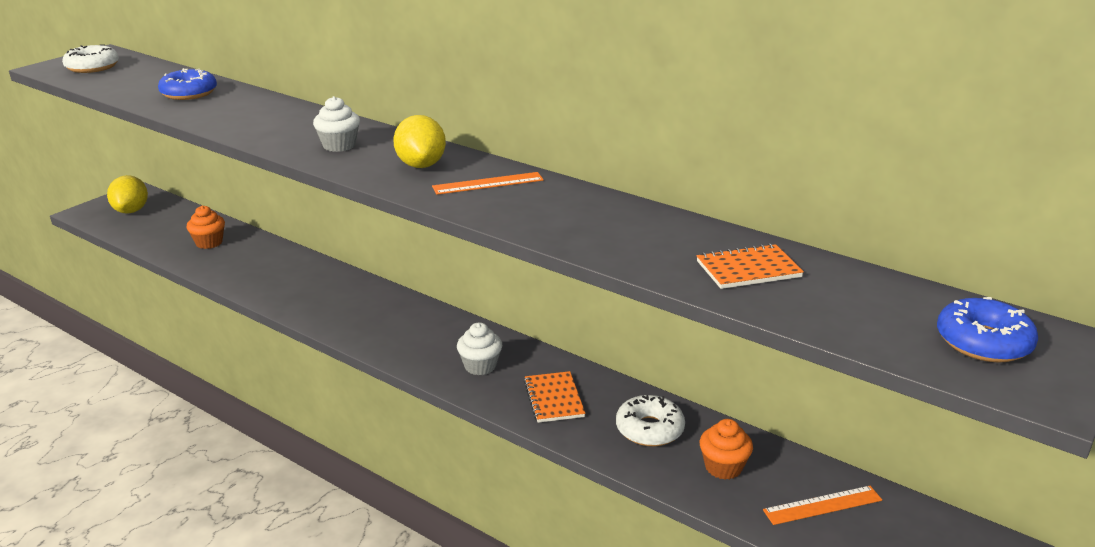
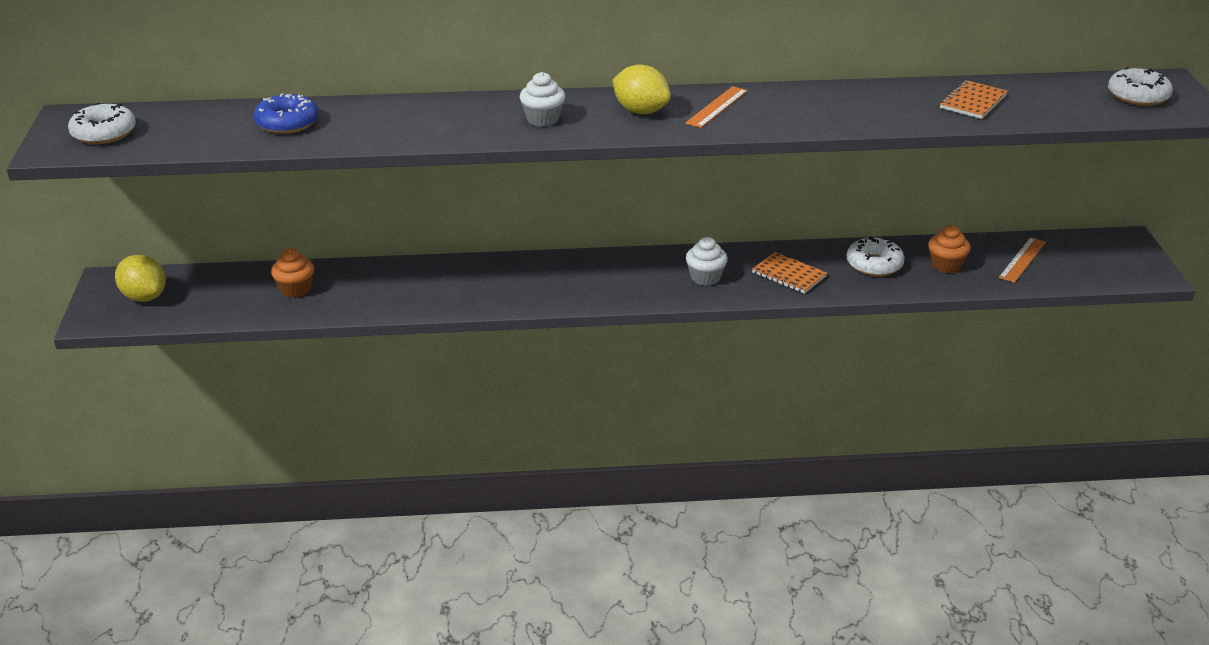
camera: 40 degrees left, 5 degrees up
(983, 342) = (1138, 96): blue donut -> white donut

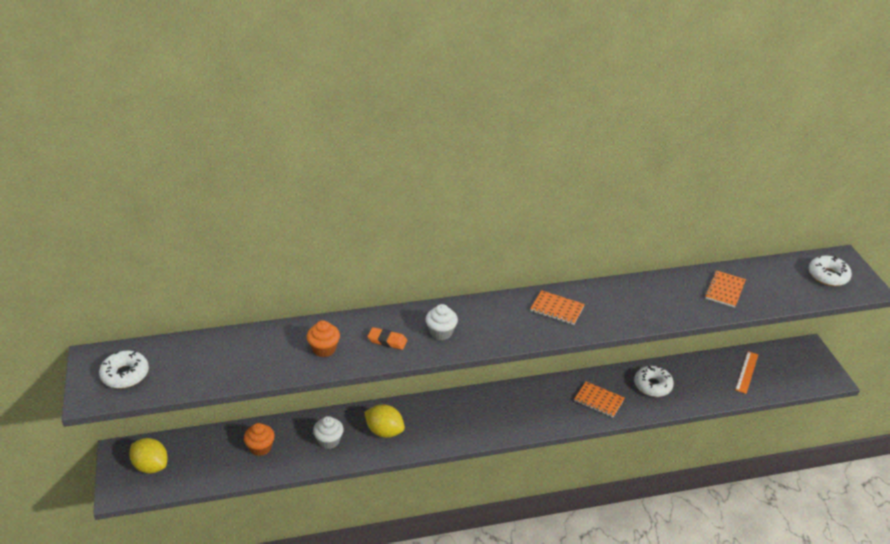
camera: 10 degrees left, 5 degrees up
(287, 123) = (259, 352): blue donut -> none
(465, 123) = (387, 341): none -> orange eraser
(641, 111) = (506, 318): yellow lemon -> yellow lemon (384, 431)
(705, 278) = (544, 408): white cupcake -> white cupcake (329, 441)
(716, 107) = (557, 309): orange ruler -> orange notebook
(946, 265) = (699, 382): orange cupcake -> orange cupcake (324, 349)

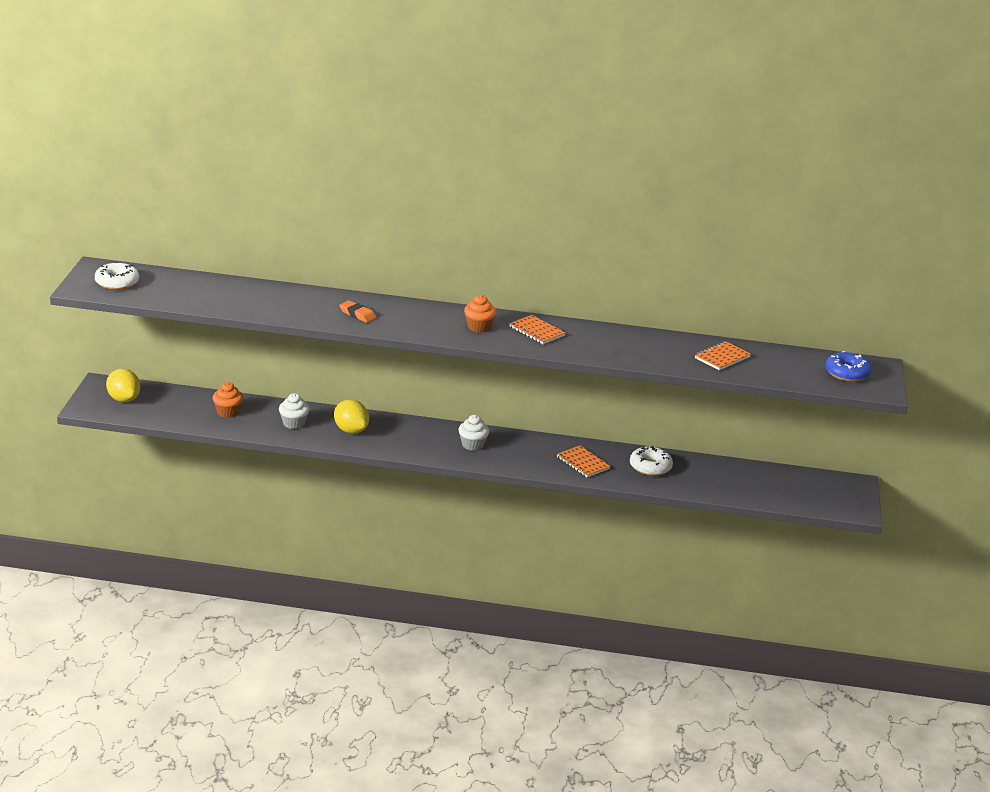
camera: 20 degrees right, 10 degrees down
(324, 349) = (296, 306): orange cupcake -> orange cupcake (479, 327)
(441, 332) = (411, 320): white cupcake -> white cupcake (472, 445)
(747, 372) = (764, 483): orange ruler -> none
(828, 276) = (847, 373): white donut -> blue donut

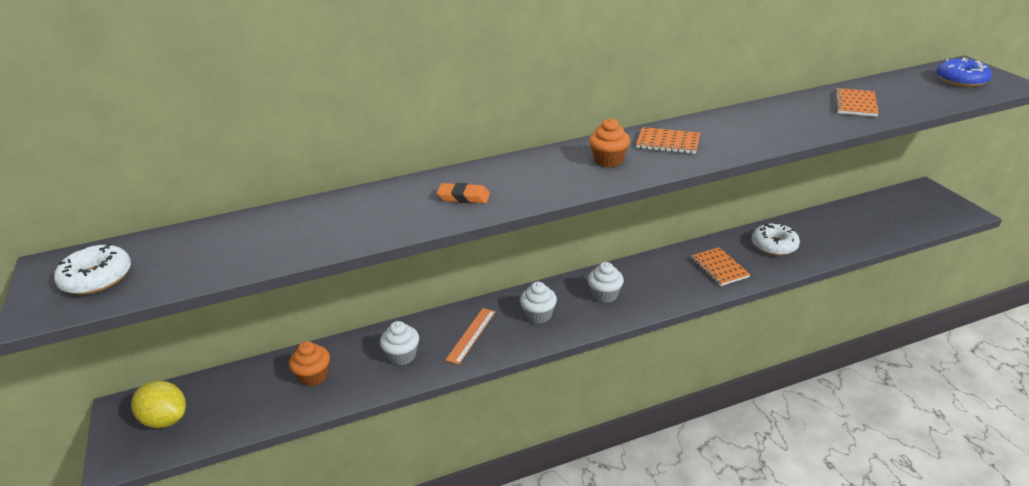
camera: 25 degrees left, 5 degrees up
(350, 430) = (471, 335): yellow lemon -> orange ruler
(410, 437) = (538, 315): none -> white cupcake
(583, 463) = (719, 268): orange notebook -> orange notebook turned 45 degrees clockwise

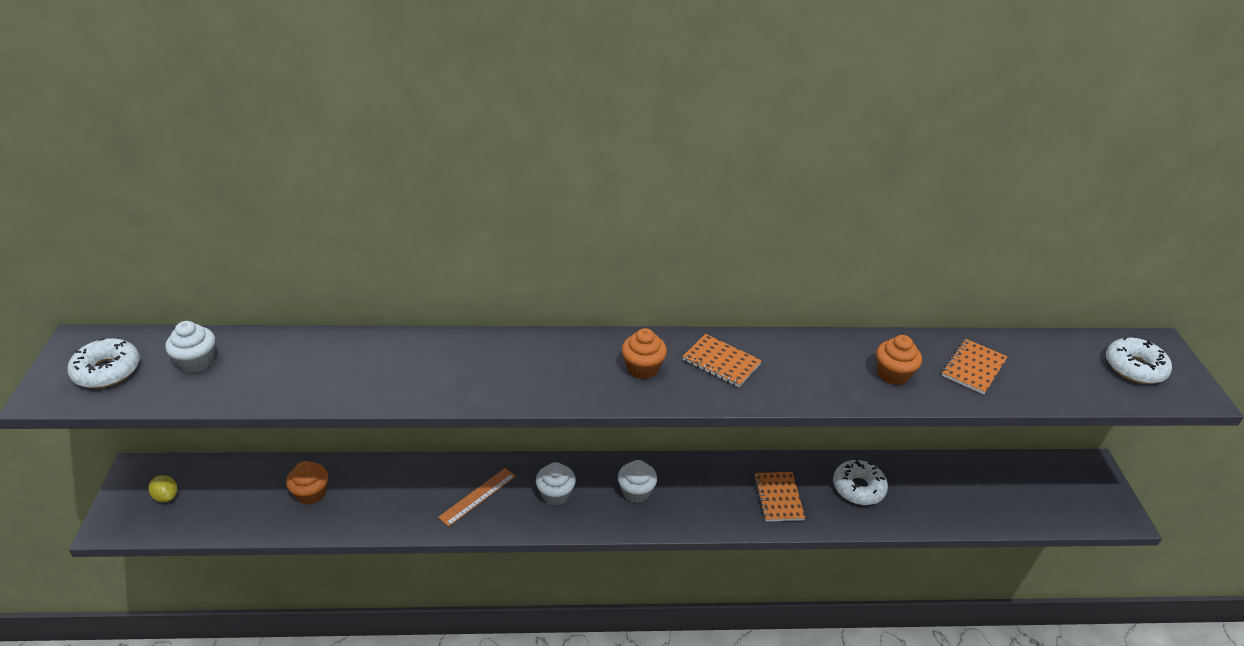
camera: 15 degrees right, 5 degrees up
(165, 419) = (166, 496): yellow lemon -> yellow lemon, size x0.58
(402, 355) = (401, 498): white cupcake -> white cupcake (197, 362)
(463, 197) = (470, 374): orange eraser -> none
(803, 120) = (893, 374): none -> orange cupcake
(961, 80) = (1134, 368): blue donut -> white donut

